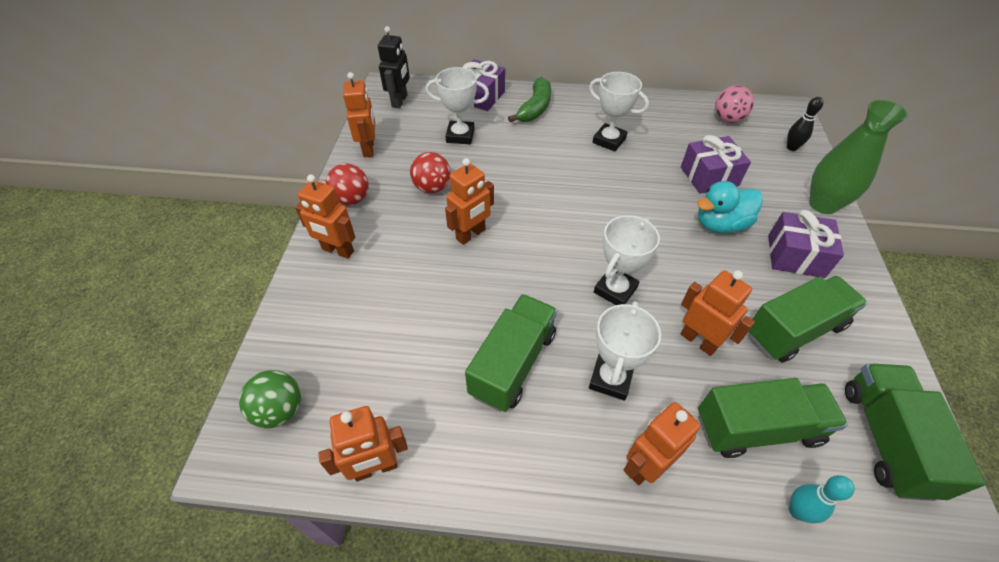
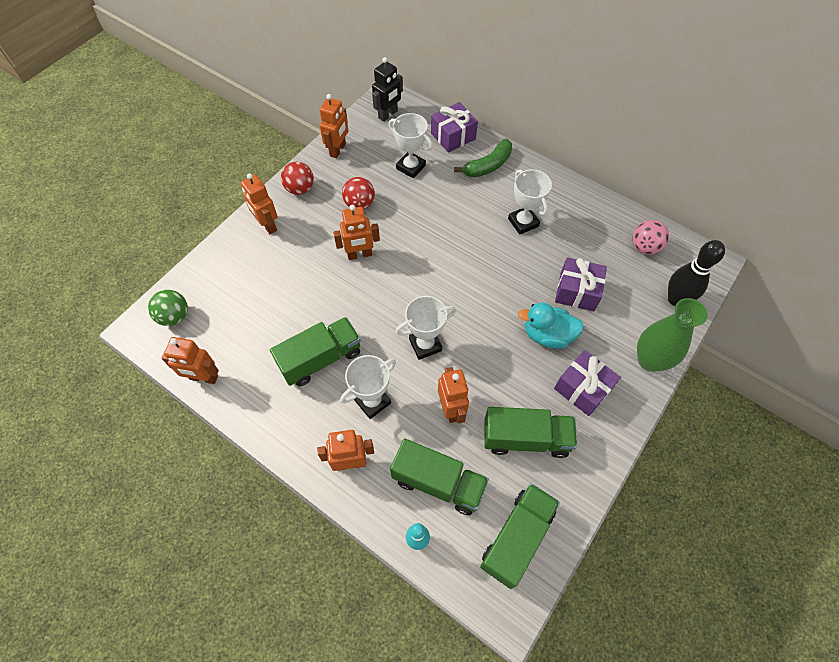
camera: 30 degrees right, 10 degrees up
(791, 147) = (676, 299): black bowling pin -> black bowling pin, size x1.73

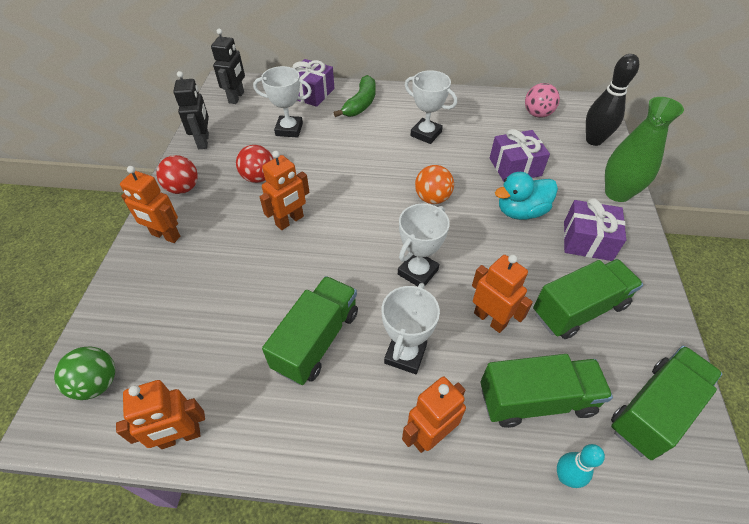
camera: 30 degrees left, 10 degrees down
(338, 150) = (204, 141): orange robot -> black robot
(482, 287) = (432, 198): none -> orange ball
(517, 538) = (654, 410): green truck -> green truck turned 45 degrees clockwise

